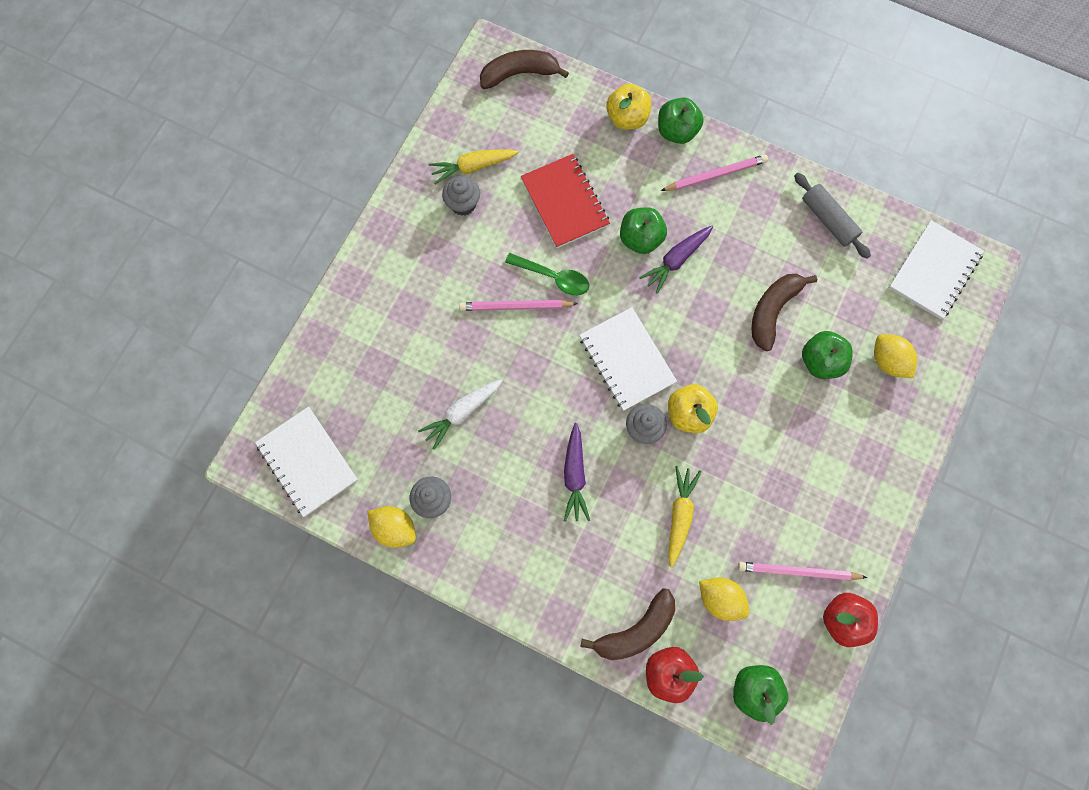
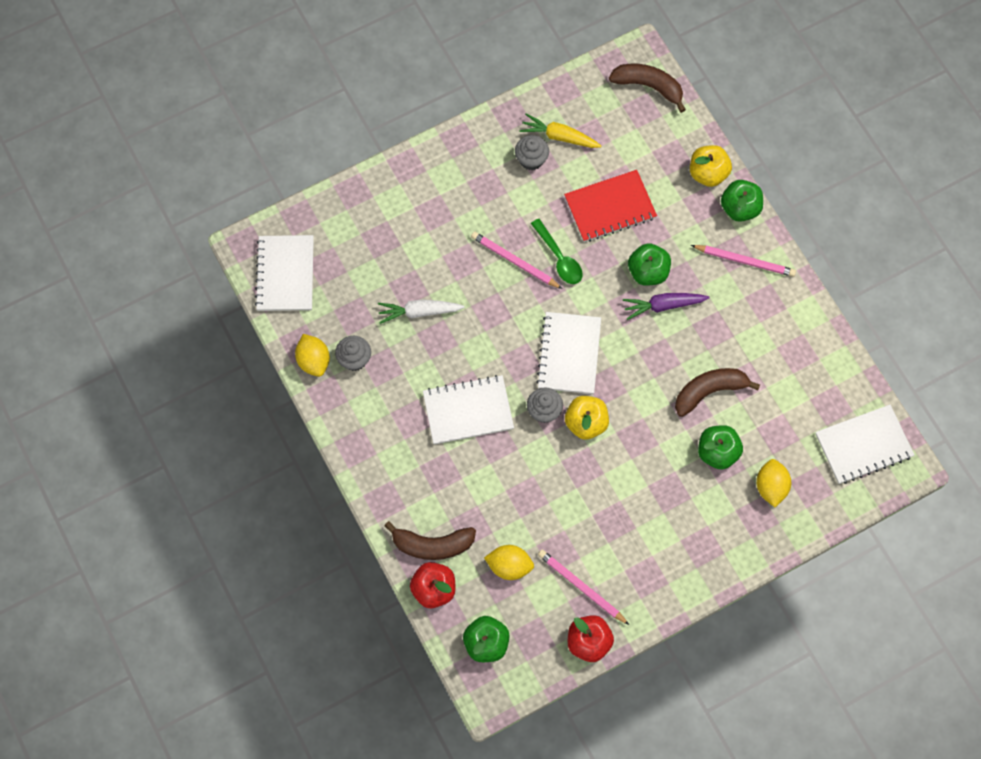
camera: 35 degrees right, 5 degrees down
(565, 202) = (610, 207): red notebook -> red notebook turned 60 degrees clockwise
(574, 476) = (468, 410): purple carrot -> white notebook
(680, 515) = (524, 489): yellow carrot -> none
(720, 598) = (509, 566): yellow lemon -> yellow lemon turned 60 degrees counterclockwise
(828, 220) = (808, 352): grey rolling pin -> none

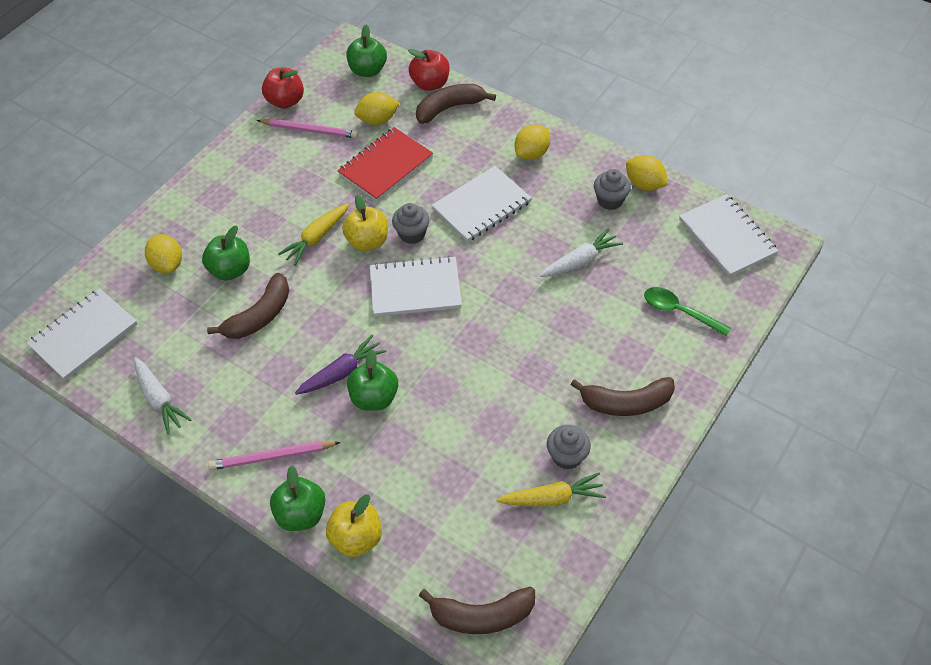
camera: 155 degrees right, 15 degrees down
(389, 446) = (532, 154): none -> yellow lemon
(464, 177) = (626, 403): none -> brown banana
(515, 261) = (518, 345): pink pencil -> none
(559, 258) = (475, 369): green spoon -> green spoon (679, 311)
(569, 354) = (415, 288): white notebook -> white notebook turned 75 degrees counterclockwise
(610, 207) = (450, 445): red notebook -> red notebook (385, 166)
(629, 449) = (316, 238): none -> yellow carrot
(816, 351) = (160, 399): none -> white carrot

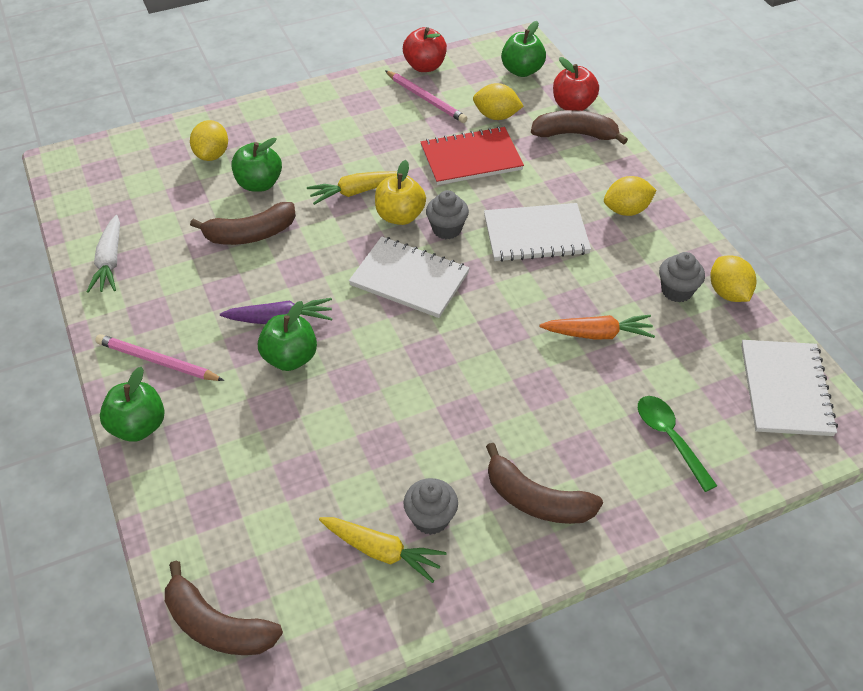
camera: 30 degrees right, 5 degrees down
(84, 335) = (98, 179): white notebook -> none
(357, 538) = (167, 477): yellow apple -> none
(580, 261) = (598, 334): white carrot -> orange carrot

